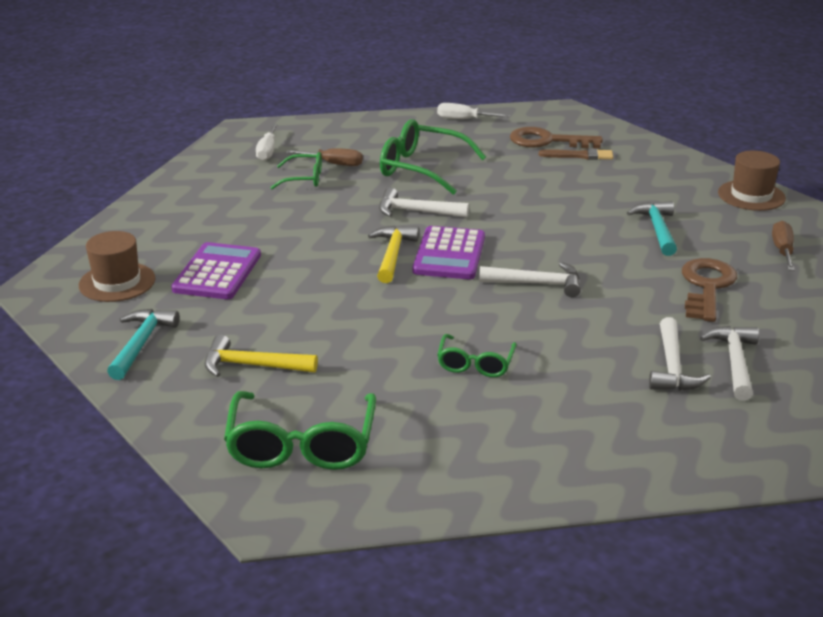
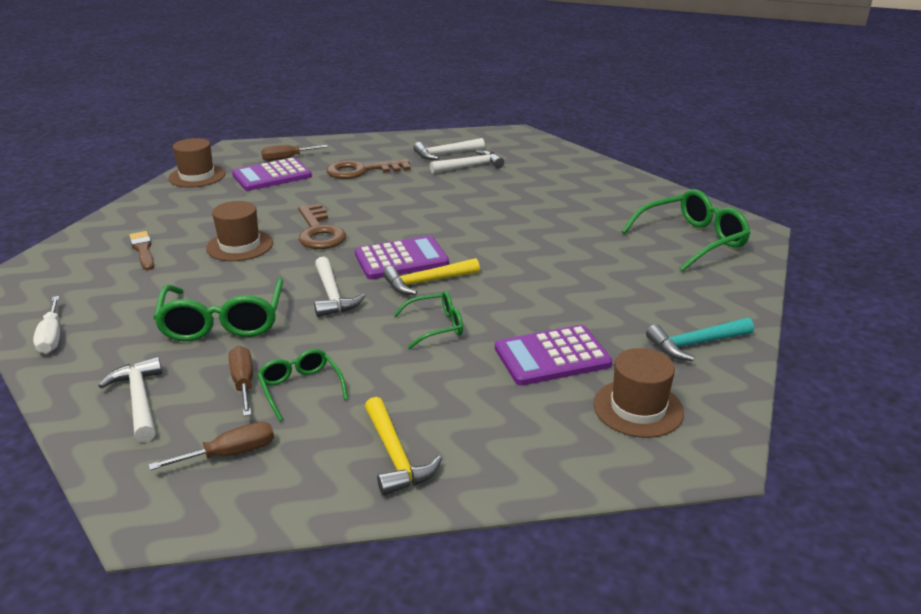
camera: 120 degrees left, 0 degrees up
(252, 366) = (649, 285): yellow hammer -> yellow hammer (395, 456)
(267, 151) = (230, 454): white screwdriver -> brown screwdriver
(475, 364) = (539, 214): green glasses -> green glasses (436, 326)
(537, 284) = (414, 218): white hammer -> white hammer (139, 400)
(547, 141) = (108, 273): brown key -> brown key (319, 232)
(552, 191) = (240, 245): none -> brown hat
(657, 229) = (285, 196): turquoise hammer -> none
(726, 232) = (272, 176): none -> purple calculator

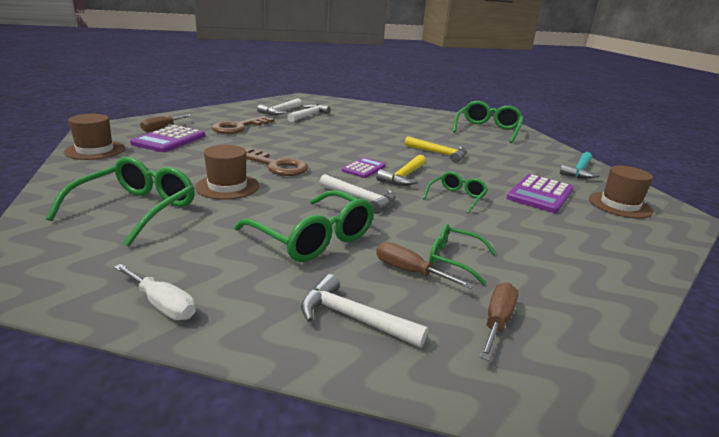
camera: 40 degrees left, 5 degrees down
(143, 250) = (136, 209): brown brush -> green glasses
(395, 456) = (582, 274): yellow hammer -> yellow hammer (439, 153)
(401, 259) = (363, 168): purple calculator -> purple calculator, size x0.63

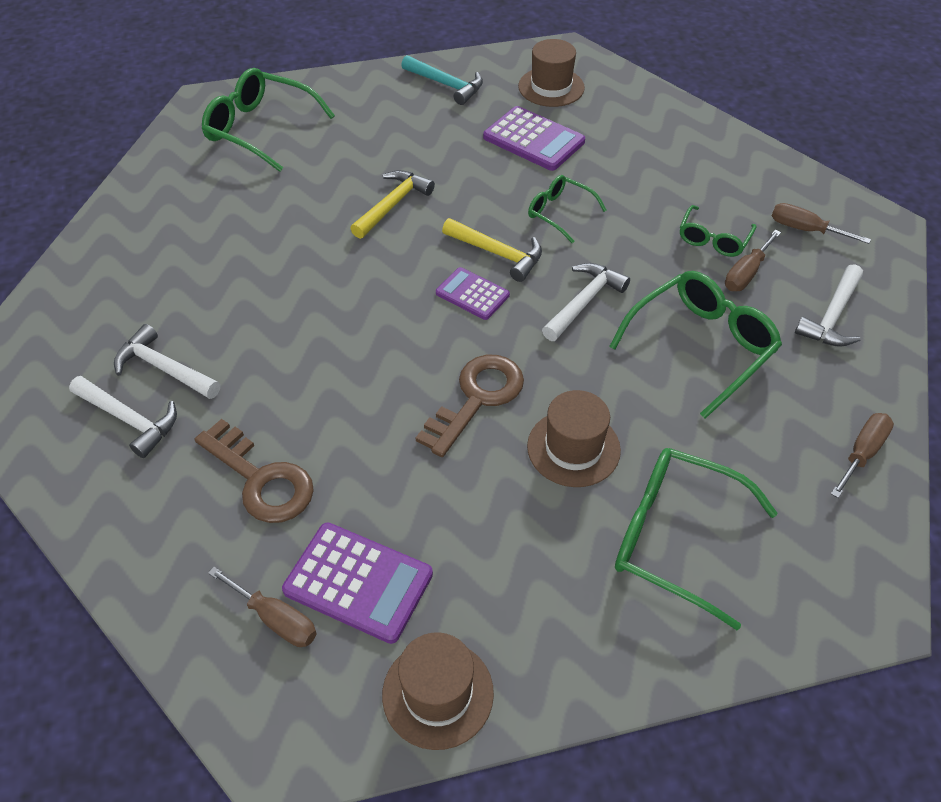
camera: 85 degrees left, 25 degrees up
(162, 305) = (862, 453): white screwdriver -> brown screwdriver

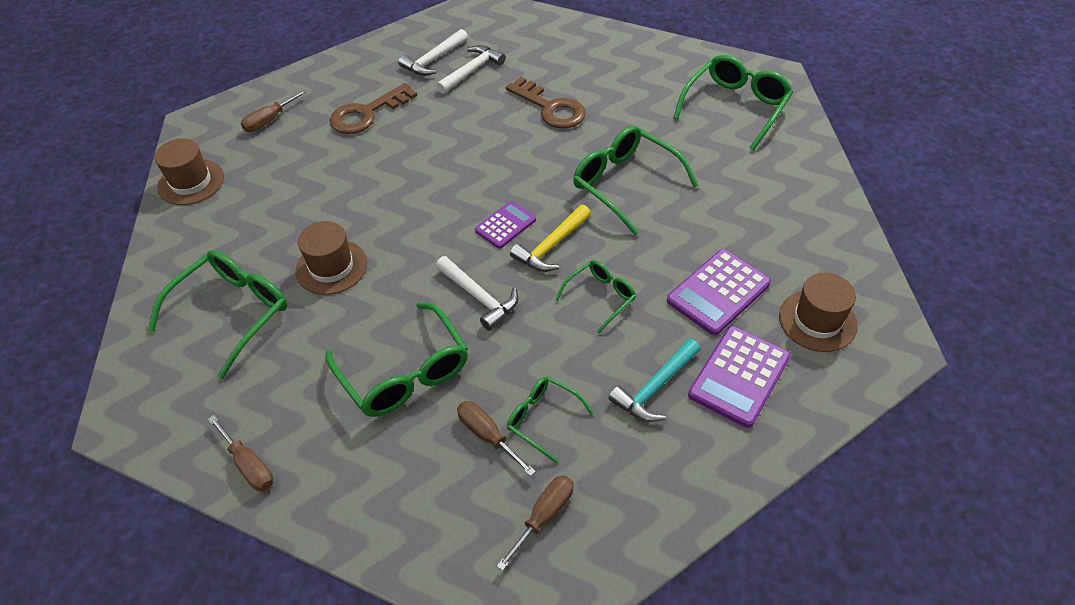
camera: 100 degrees right, 0 degrees up
(358, 582) = (276, 153): purple calculator -> purple calculator (739, 376)
(392, 205) = (625, 183): yellow hammer -> green glasses
(446, 85) = (814, 232): turquoise hammer -> turquoise hammer (655, 388)
(477, 398) = (396, 218): brown key -> brown key (551, 108)
(832, 316) = (411, 498): white hammer -> none

